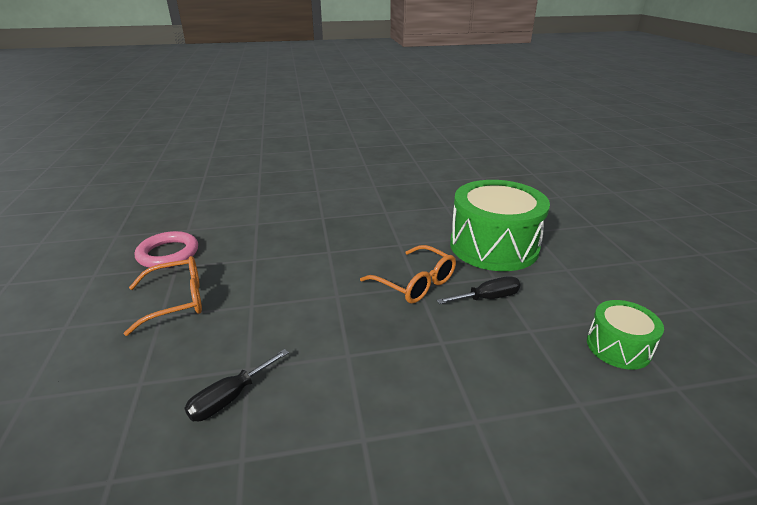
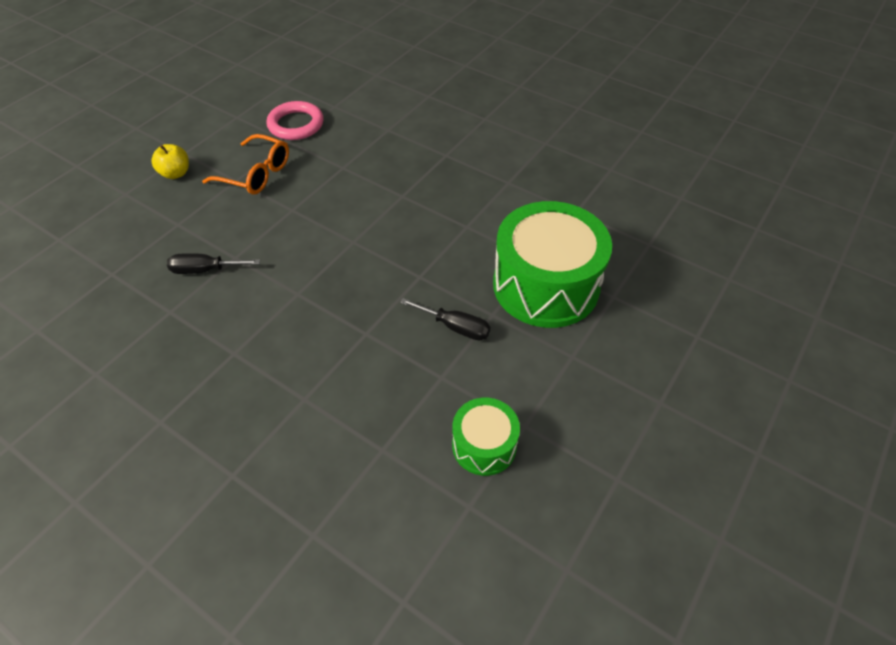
camera: 45 degrees right, 20 degrees up
(77, 346) = (176, 173): none -> yellow apple
(415, 283) = (422, 272): orange glasses -> none

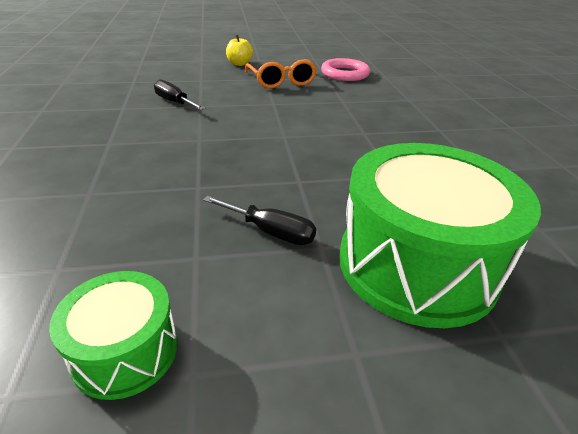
camera: 45 degrees right, 15 degrees down
(455, 327) = (270, 232): black screwdriver -> black screwdriver turned 45 degrees counterclockwise

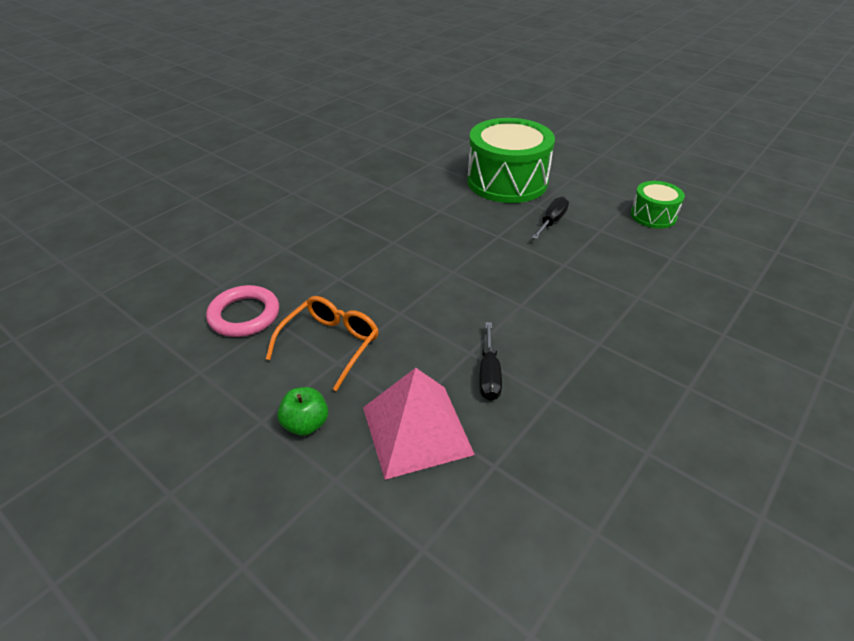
camera: 130 degrees left, 5 degrees up
(187, 77) = (416, 430): none -> pink pyramid
(239, 64) = (306, 424): yellow apple -> green apple
(270, 232) = (552, 221): black screwdriver -> black screwdriver turned 45 degrees clockwise

